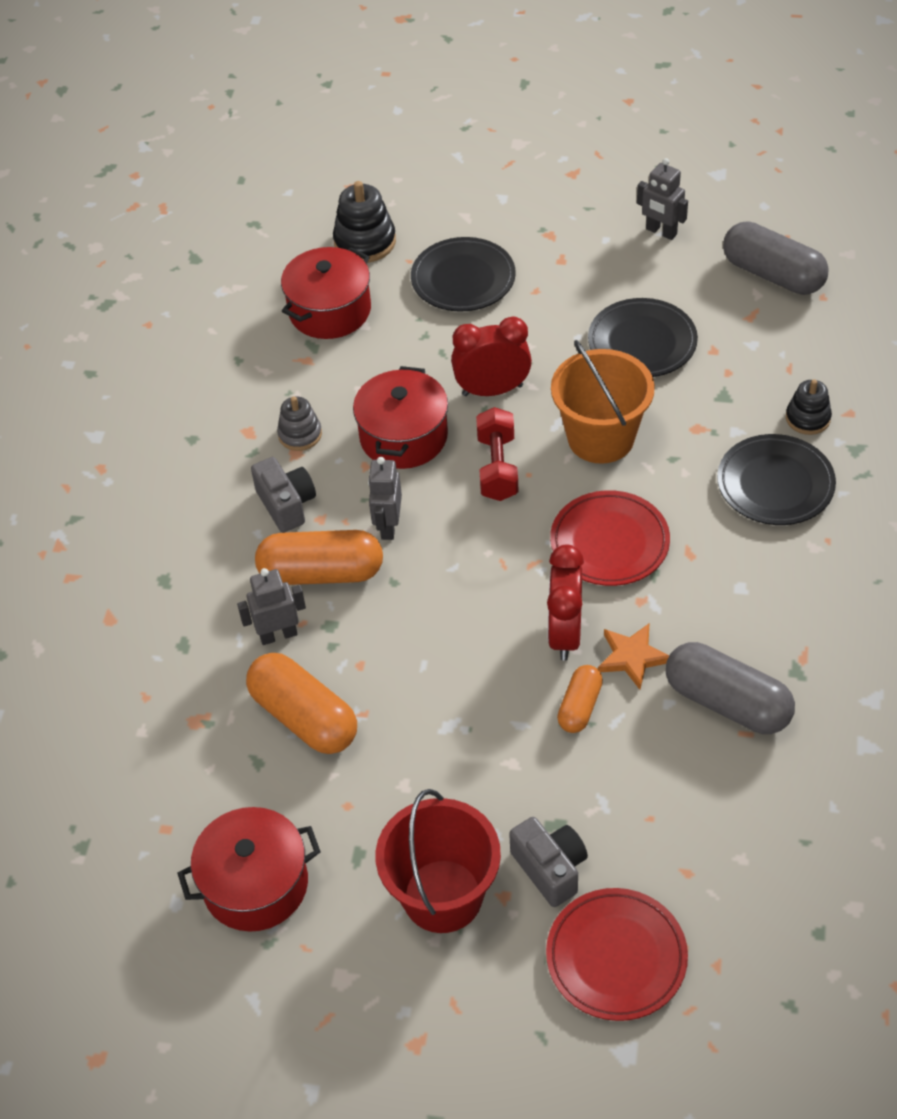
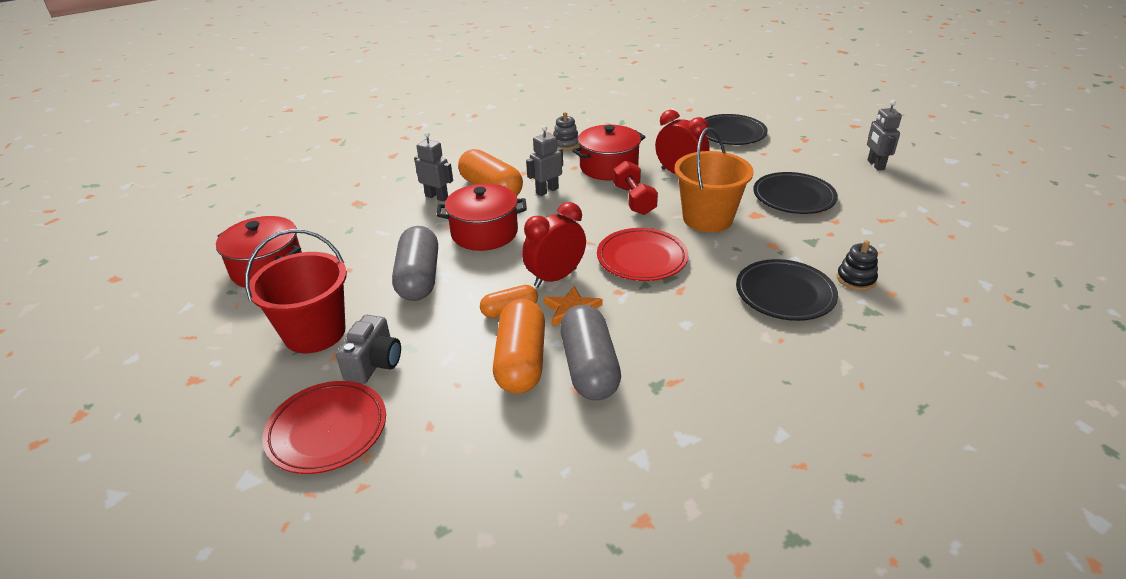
camera: 45 degrees right, 15 degrees down
(286, 504) = (519, 161): grey camera -> none
(304, 717) = (393, 228): orange capsule -> orange capsule (521, 361)
(330, 310) = (649, 116): red pot -> red pot (484, 233)
(365, 242) = (703, 103): black stacking toy -> none
(497, 467) = (634, 200): red dumbbell -> red dumbbell turned 60 degrees counterclockwise
(773, 274) = (927, 211): grey capsule -> grey capsule (419, 278)

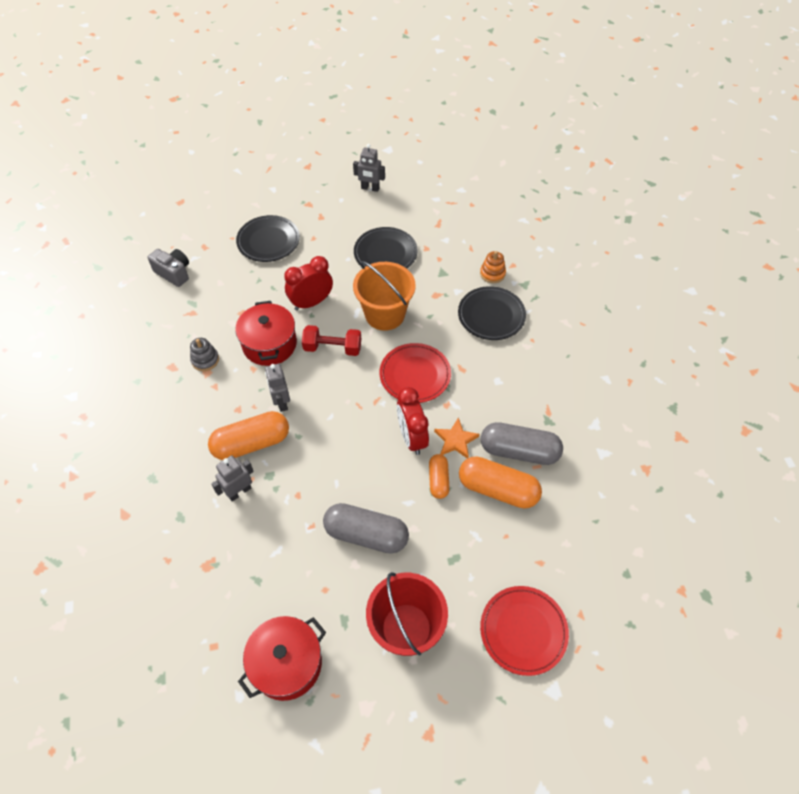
camera: 70 degrees left, 20 degrees up
(374, 363) = (462, 588): grey camera -> grey camera (174, 273)
(484, 233) = (323, 468): red pot -> none
(856, 279) = (492, 274): black stacking toy -> orange stacking toy

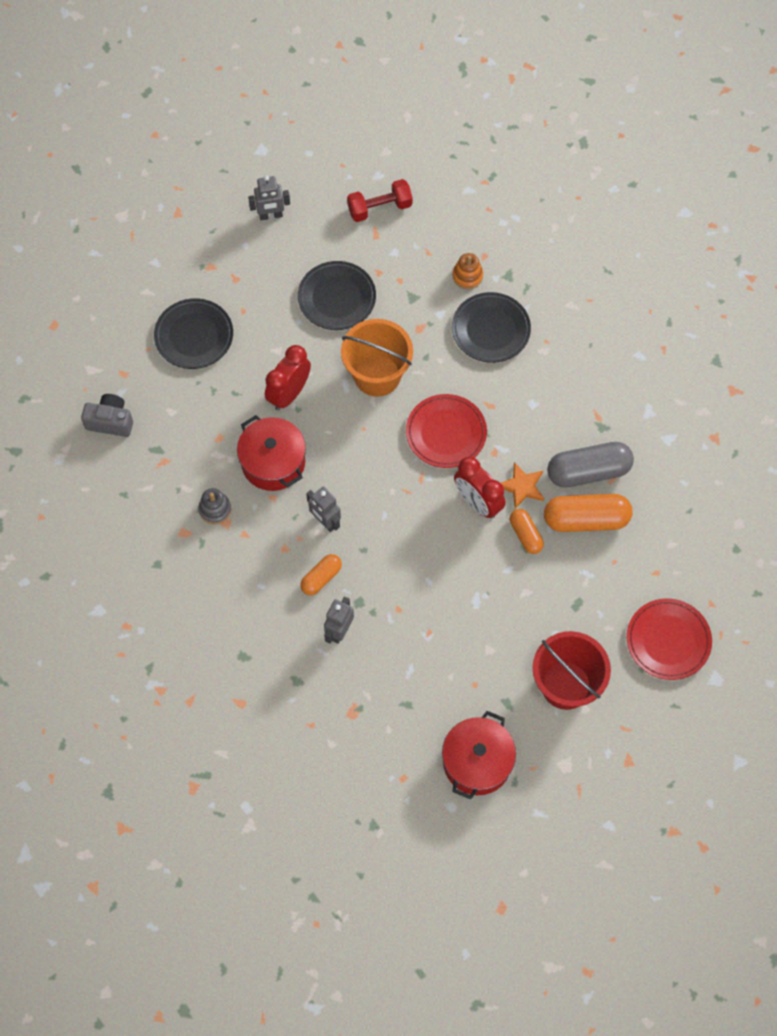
camera: 25 degrees left, 10 degrees up
(251, 443) = (321, 578): orange capsule -> orange capsule, size x0.57
(332, 348) = (343, 438): red dumbbell -> red dumbbell (379, 208)
(366, 534) = (485, 617): grey capsule -> none

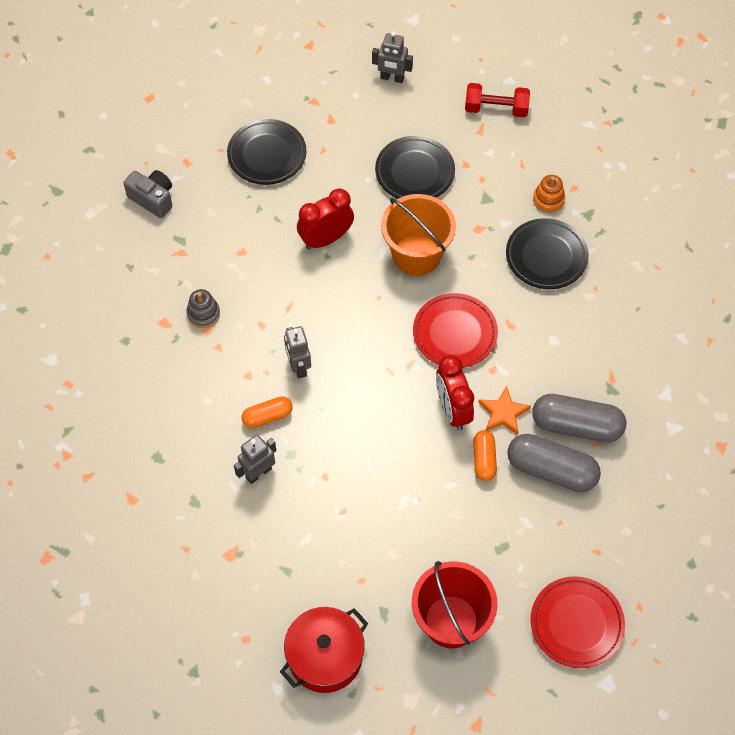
camera: 25 degrees right, 5 degrees down
(273, 462) = (279, 294): red pot -> none
(586, 519) = (551, 470): orange capsule -> grey capsule

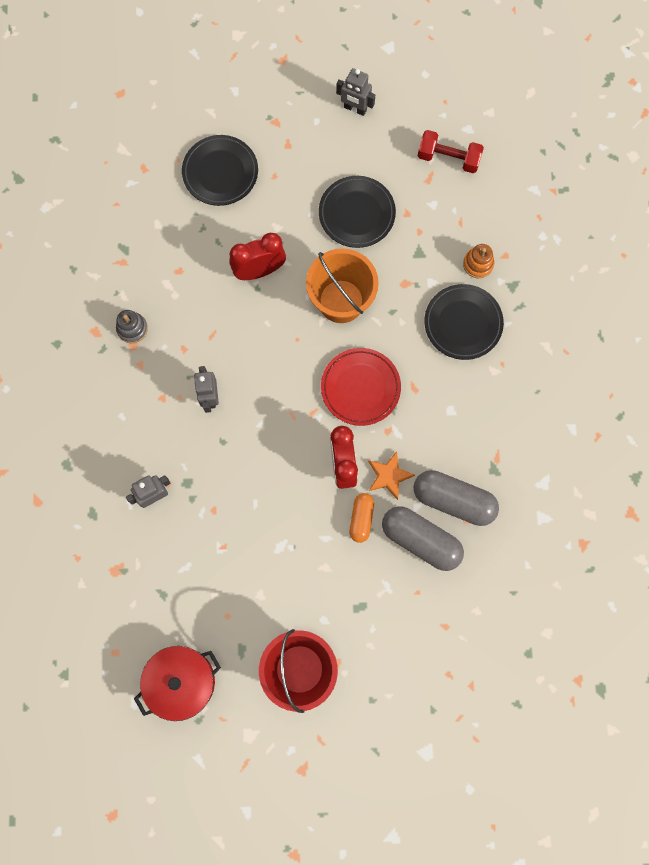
camera: 10 degrees right, 15 degrees up
(153, 199) = (105, 202): grey camera -> none
(267, 417) = (172, 442): orange capsule -> none
(576, 624) = (411, 691): red plate -> none

